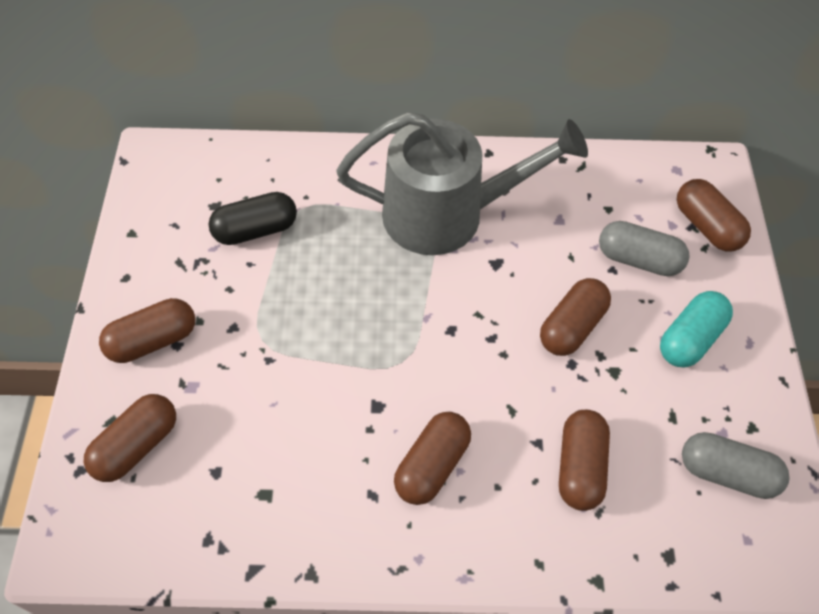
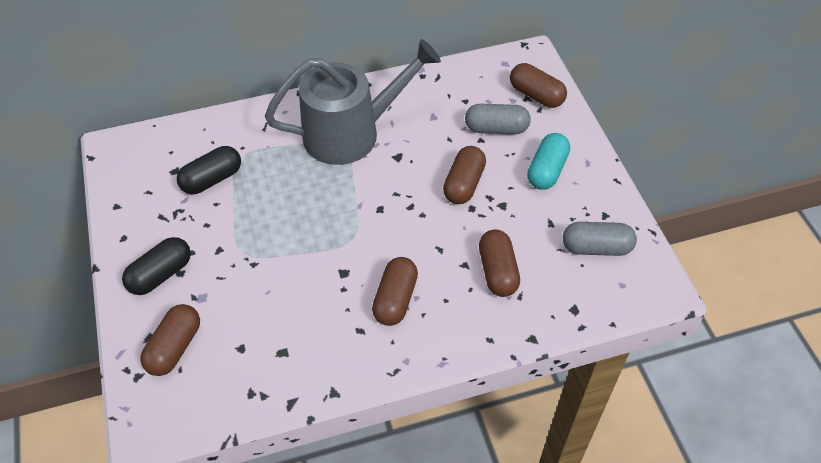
camera: 15 degrees left, 5 degrees down
(153, 340) = (161, 274): brown capsule -> black capsule

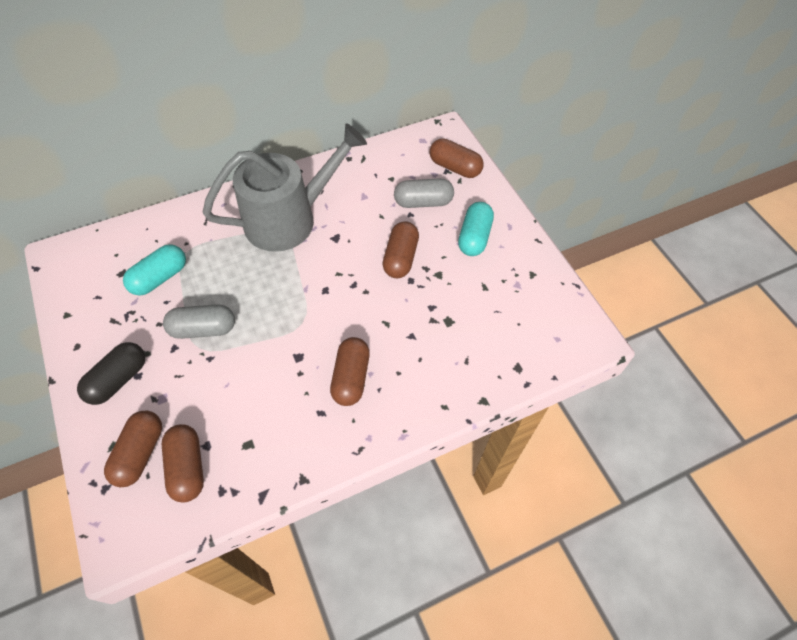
camera: 10 degrees left, 5 degrees up
(212, 179) = (160, 278): black capsule -> turquoise capsule
(498, 271) = (443, 339): brown capsule -> brown capsule (187, 467)
(596, 248) = (529, 306): grey capsule -> grey capsule (203, 329)

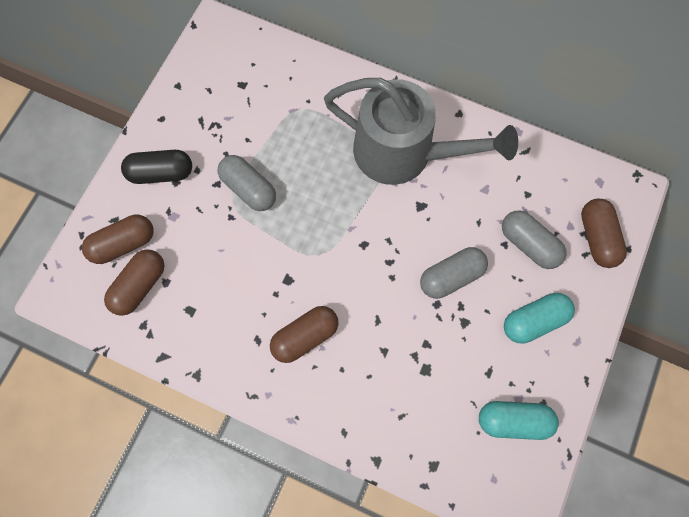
camera: 50 degrees right, 15 degrees up
(160, 278) = (262, 114): turquoise capsule -> turquoise capsule (513, 420)
(400, 258) = (451, 276): brown capsule -> grey capsule

